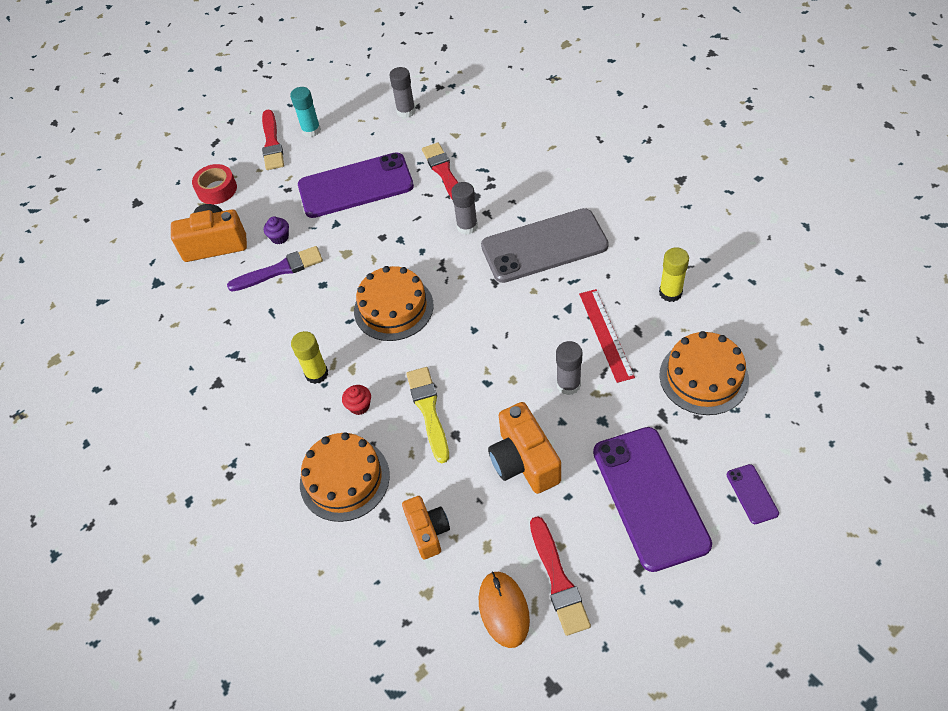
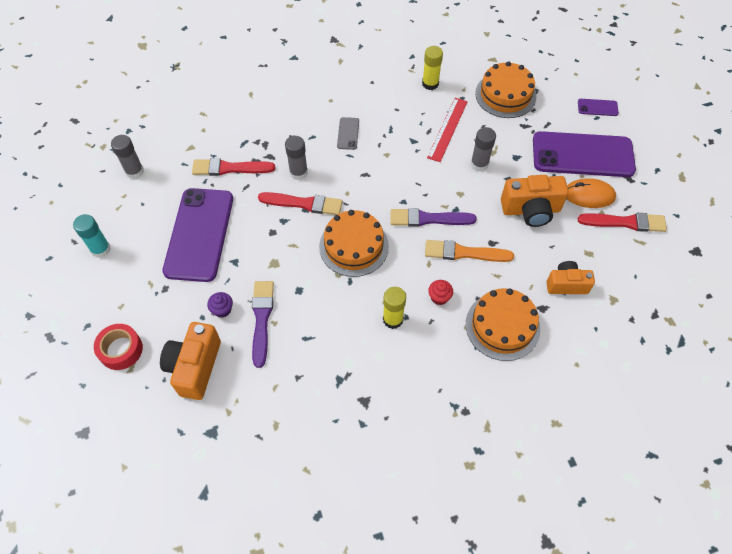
camera: 75 degrees left, 5 degrees up
(272, 143) = (92, 286): red brush -> red brush (304, 204)
(428, 410) = (464, 253): yellow brush -> orange brush
(460, 361) = (428, 219): none -> purple brush
(503, 610) = (638, 259): orange mouse -> orange mouse (588, 195)
(544, 246) = (348, 133): grey phone -> grey phone, size x0.41
(606, 334) = (447, 129): red ruler -> red ruler turned 75 degrees counterclockwise

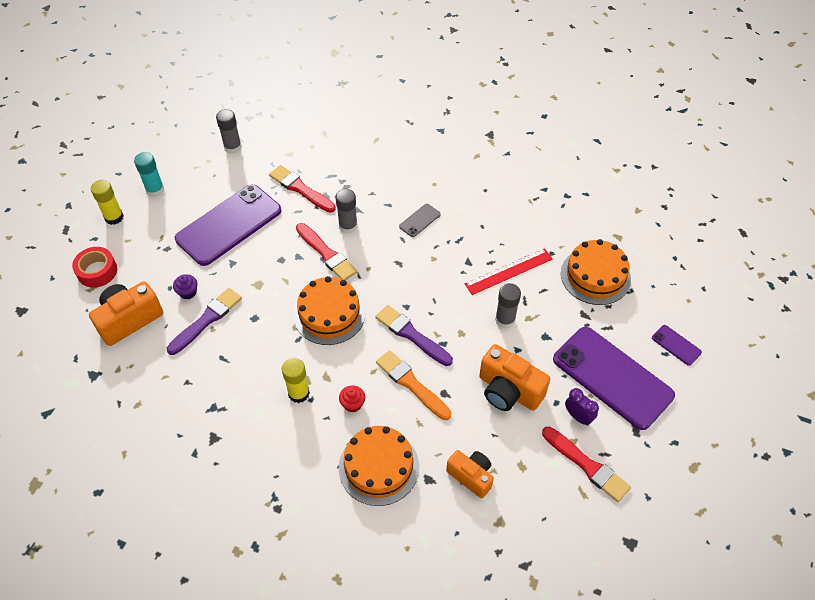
camera: 40 degrees right, 5 degrees down
(430, 84) = (535, 223): yellow glue stick -> yellow glue stick (114, 217)
(588, 195) = (578, 416): orange mouse -> purple clock

